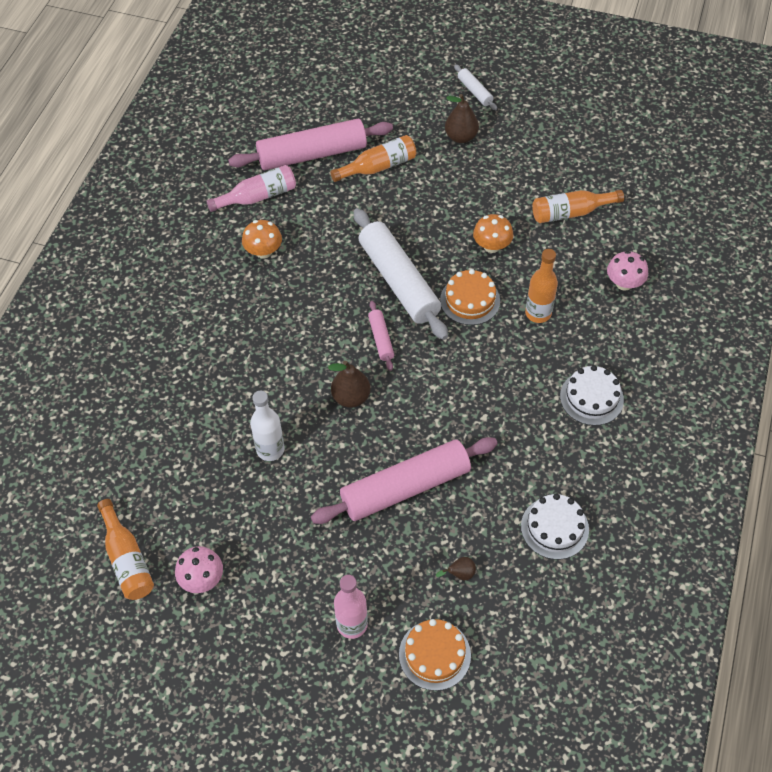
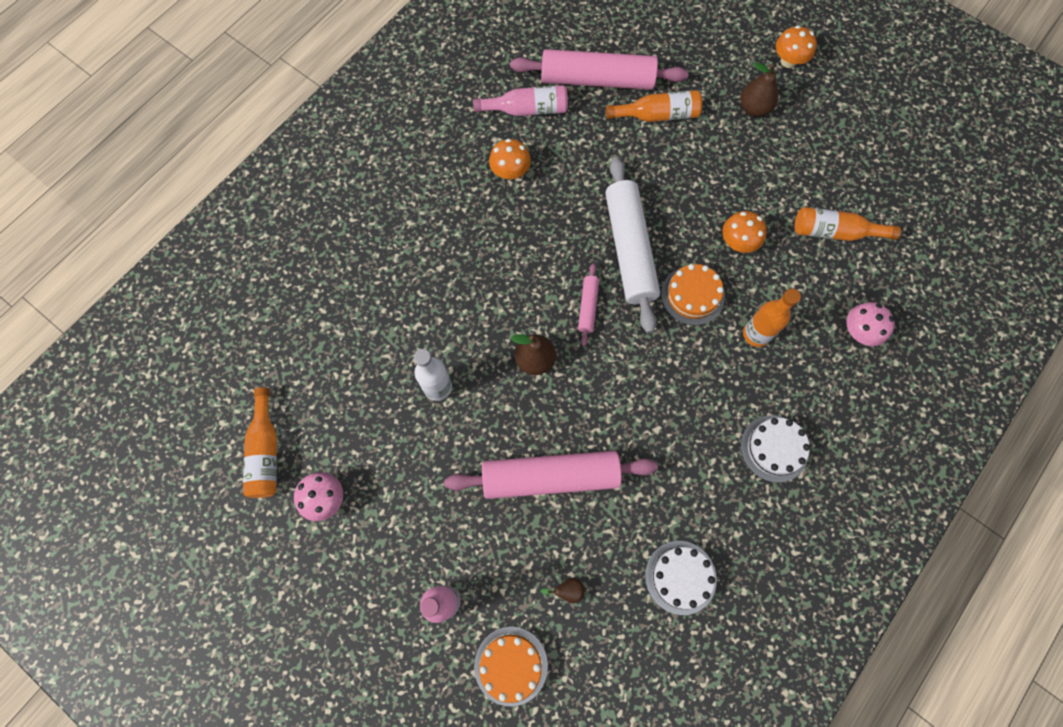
camera: 20 degrees right, 15 degrees up
(475, 91) = (788, 61): white rolling pin -> orange mushroom

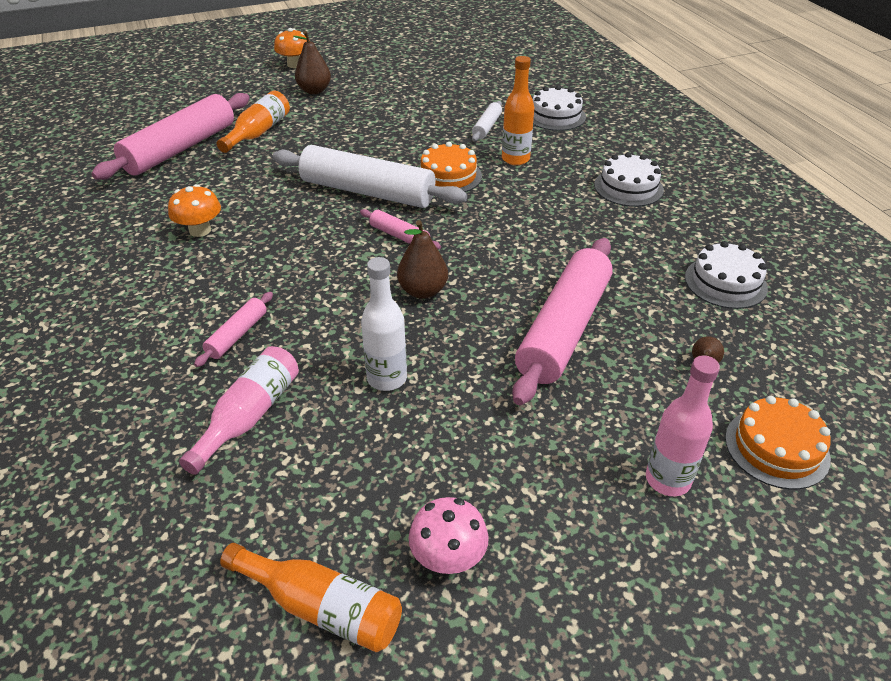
camera: 60 degrees left, 30 degrees down
(424, 273) = (237, 335): none -> pink rolling pin
(527, 110) = (150, 196): pink bottle -> pink bottle (249, 416)
(738, 242) = (423, 138): orange mushroom -> none
(794, 283) = (487, 127): none -> white rolling pin
(835, 232) = (461, 96): orange bottle -> none
(859, 331) = (555, 116): pink mushroom -> white cake

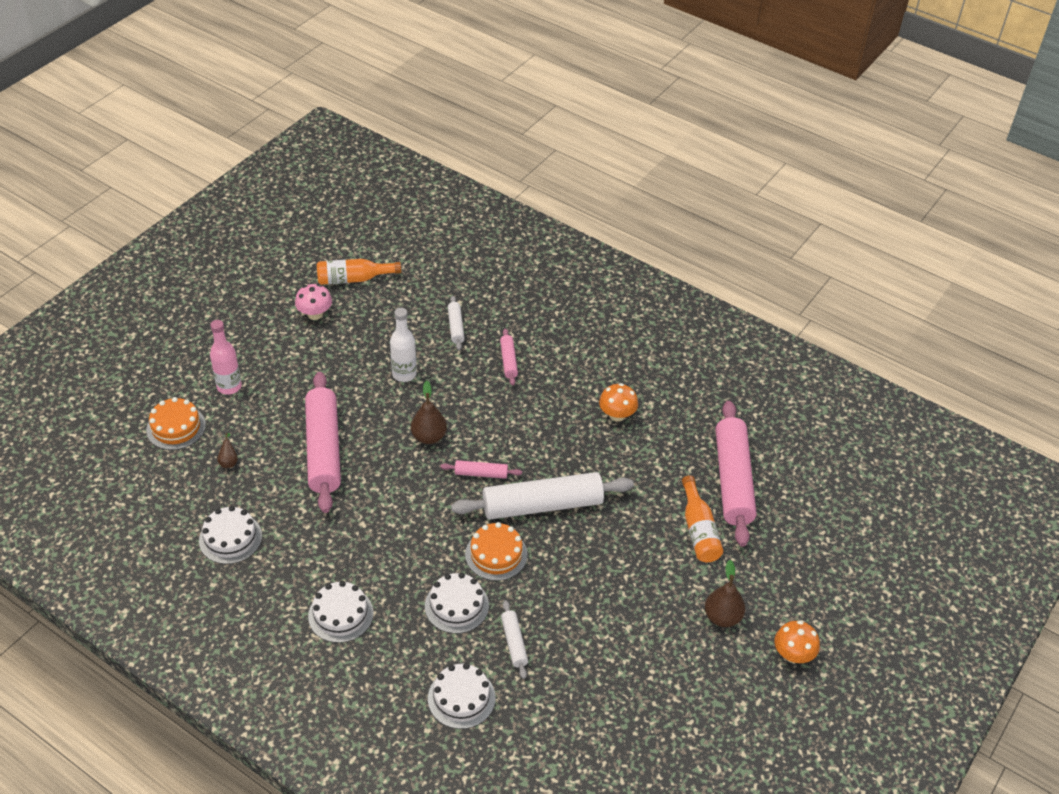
camera: 145 degrees right, 5 degrees up
(249, 416) = (455, 327): pink bottle -> white rolling pin
(515, 159) = (456, 605): orange bottle -> white cake

